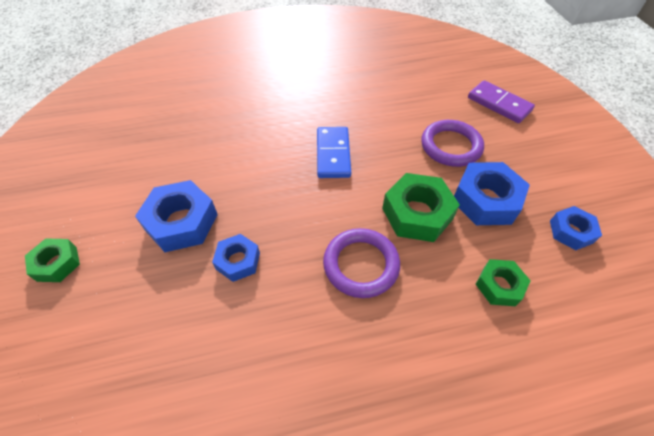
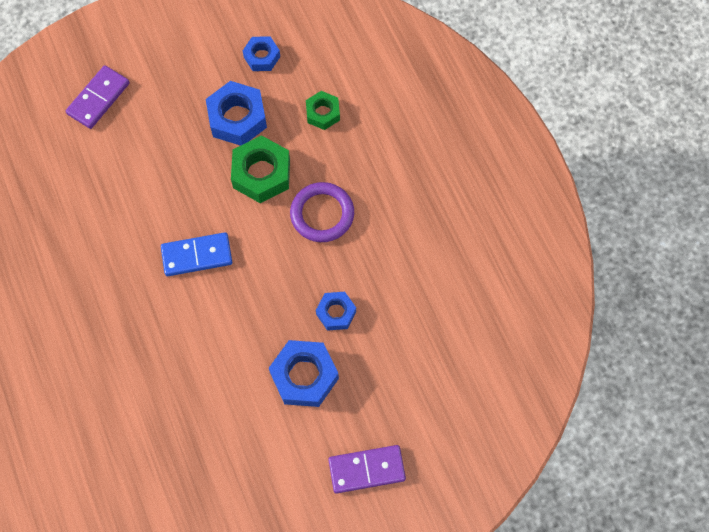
camera: 100 degrees left, 15 degrees up
(57, 263) = (366, 469): green nut -> purple domino
(451, 146) = (171, 146): purple ring -> none

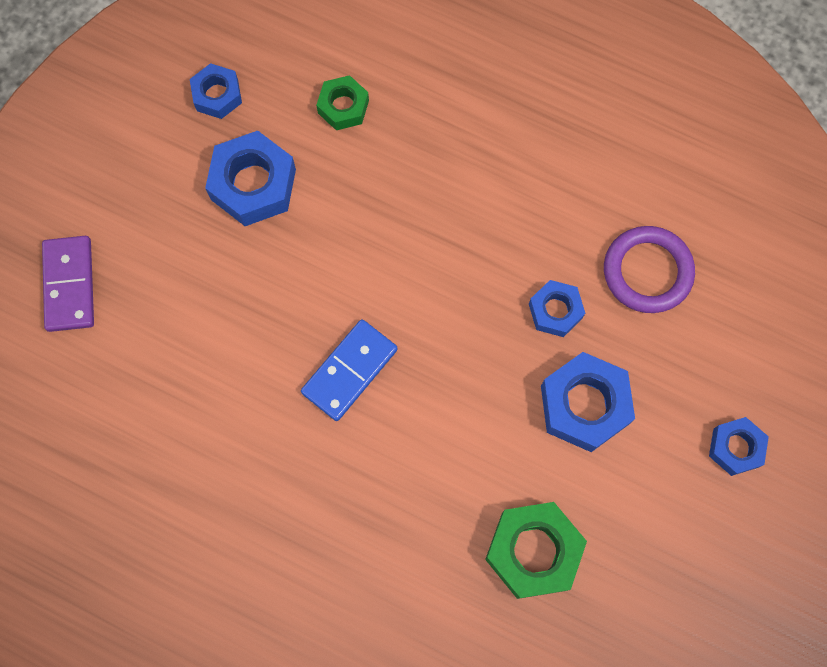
camera: 40 degrees left, 5 degrees up
(261, 174) = (337, 225): green nut -> green nut (533, 551)
(322, 214) = (443, 217): purple ring -> purple ring (647, 272)
(366, 469) = (735, 448): purple domino -> blue nut

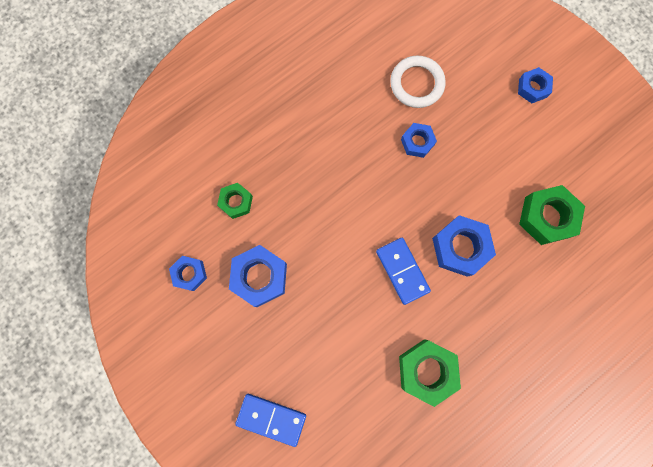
camera: 65 degrees left, 5 degrees up
(69, 285) = (271, 419): purple domino -> blue domino
(221, 465) = (426, 370): none -> green nut
(584, 405) = (477, 152): blue nut -> blue nut (460, 247)
(647, 272) = (416, 84): purple ring -> white ring

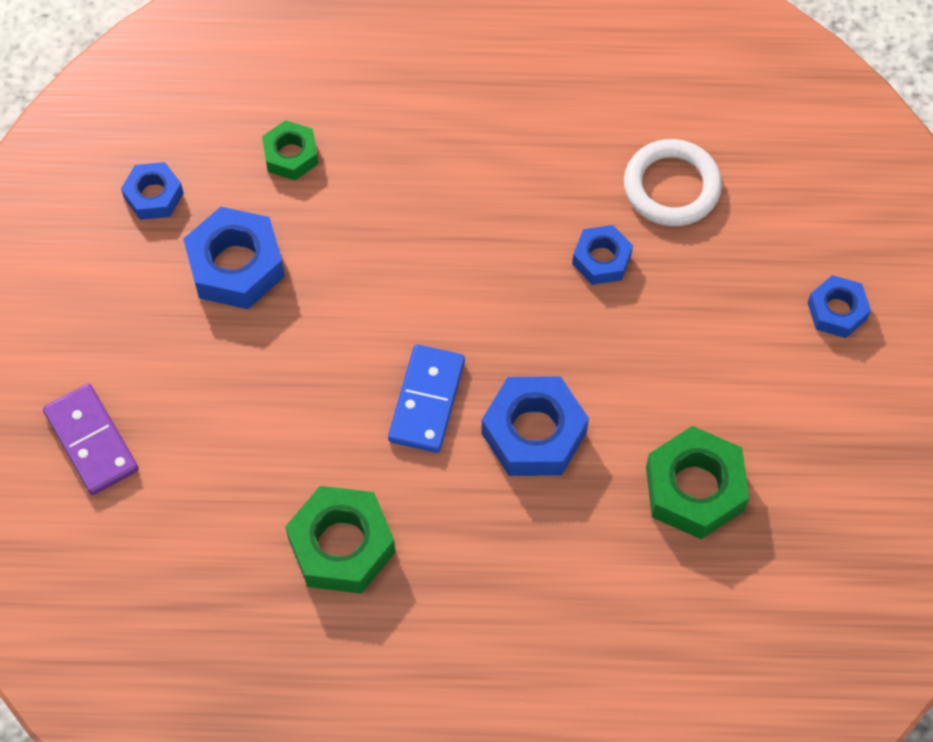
camera: 40 degrees right, 15 degrees down
(271, 419) = (91, 441): blue domino -> purple domino

